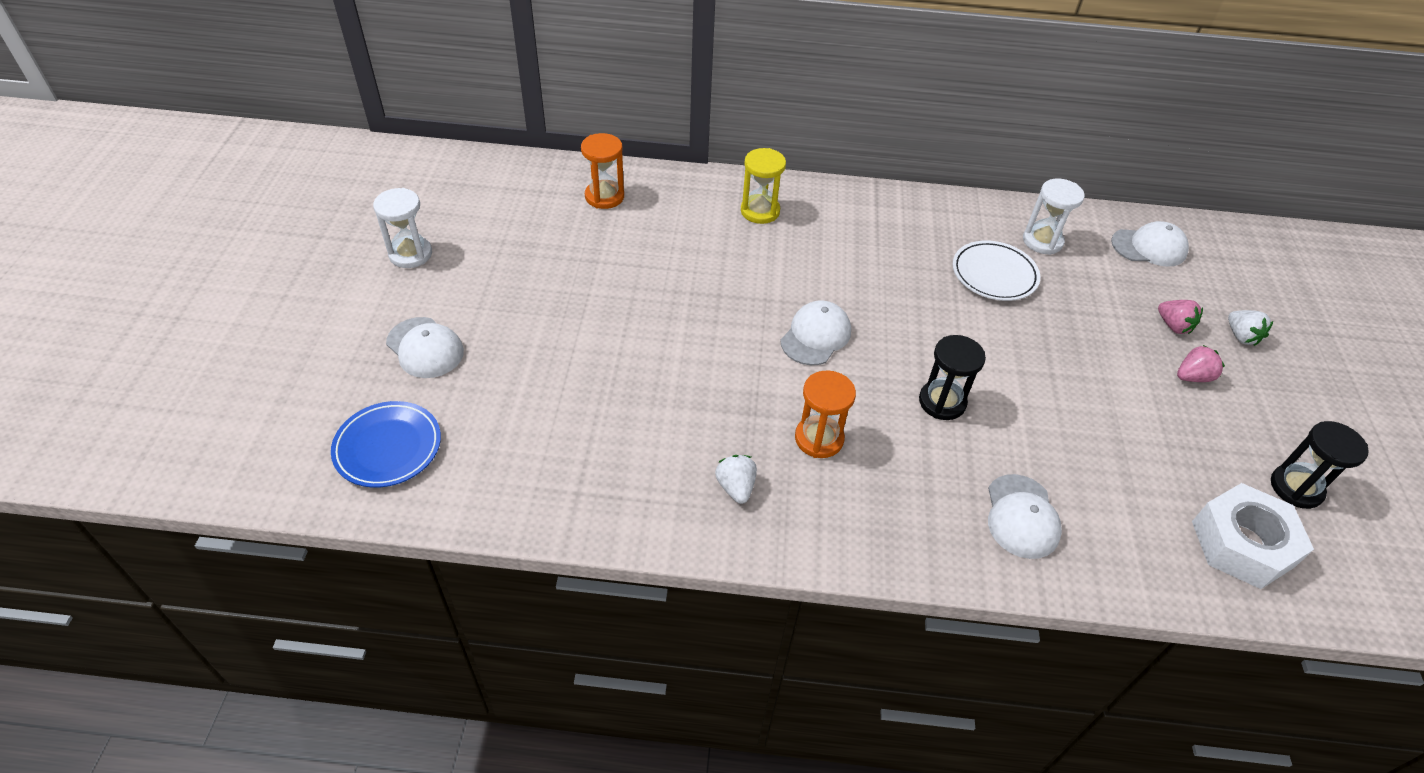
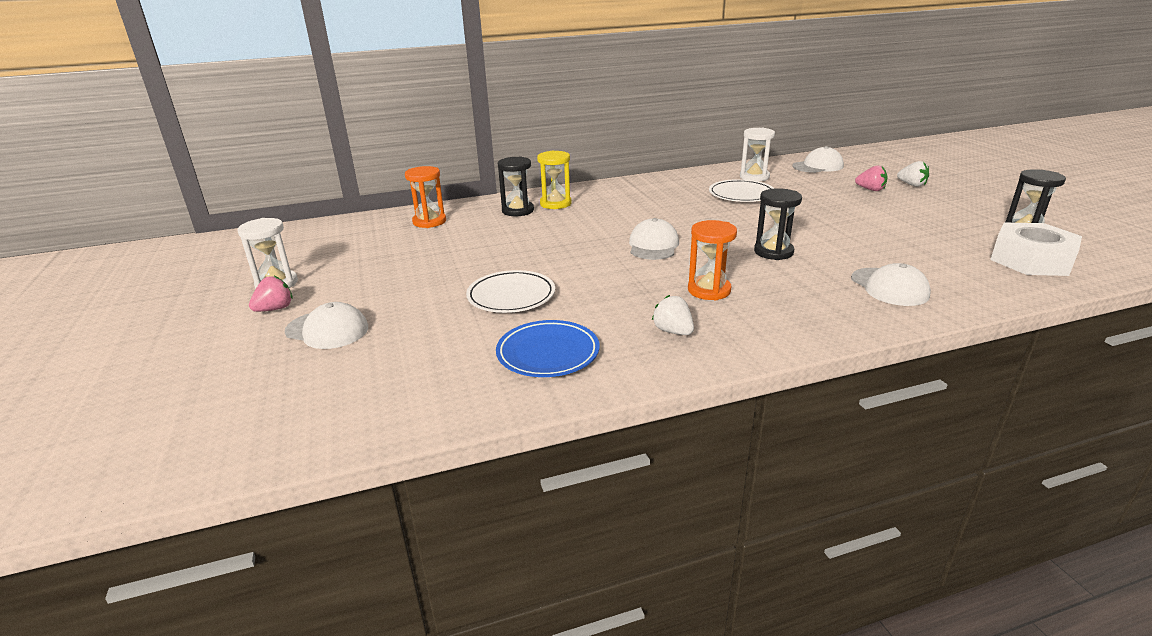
camera: 20 degrees left, 20 degrees down
(388, 447) = (331, 399): blue plate -> blue plate (548, 353)
(615, 365) = (511, 296): none -> white plate
(709, 210) = (518, 211): none -> black hourglass
(1192, 377) = (908, 205): pink strawberry -> pink strawberry (275, 309)

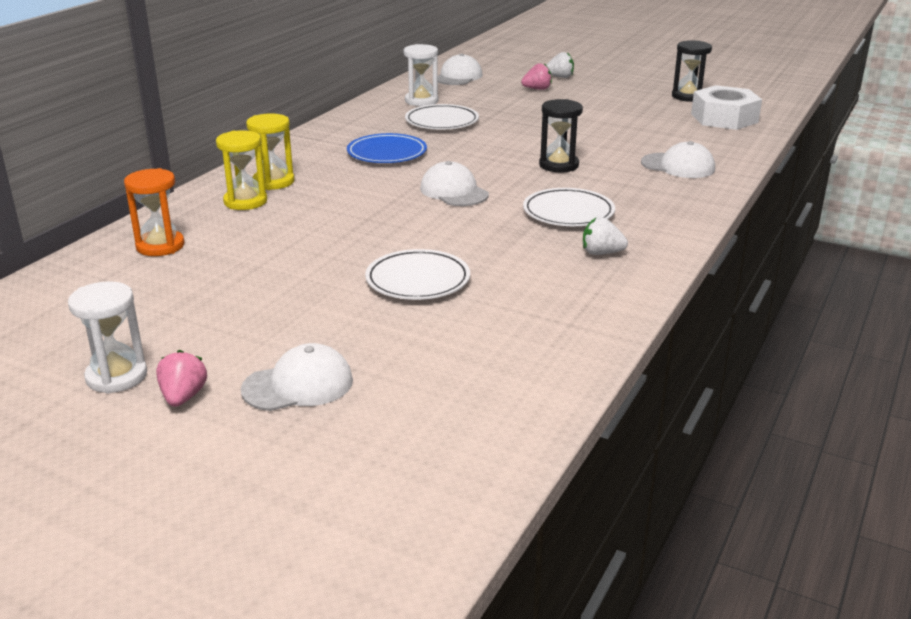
camera: 45 degrees left, 0 degrees up
(518, 211) = (245, 201): black hourglass -> yellow hourglass
(548, 353) = (544, 309): blue plate -> blue plate (387, 153)
(709, 290) = (568, 212): orange hourglass -> white plate

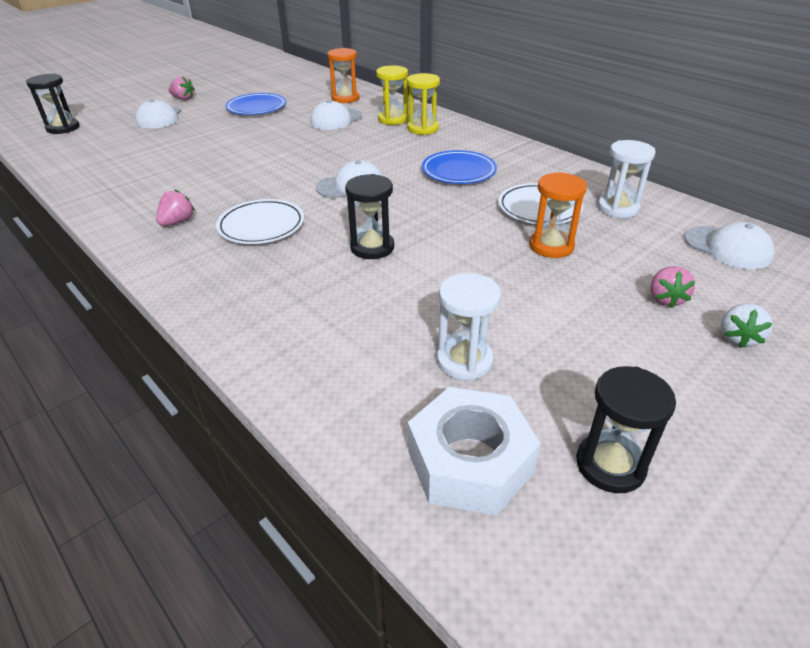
camera: 110 degrees right, 10 degrees up
(116, 376) = (217, 89): white hourglass -> white hourglass (464, 361)
(221, 305) = (256, 108): none -> blue plate
(394, 480) = (63, 128): none -> black hourglass
(418, 280) = (222, 154): white plate -> none
(500, 115) = (551, 246): none -> orange hourglass
(601, 253) = (177, 222): white strawberry -> pink strawberry
(678, 166) = (311, 328): white cap -> white cap (336, 119)

